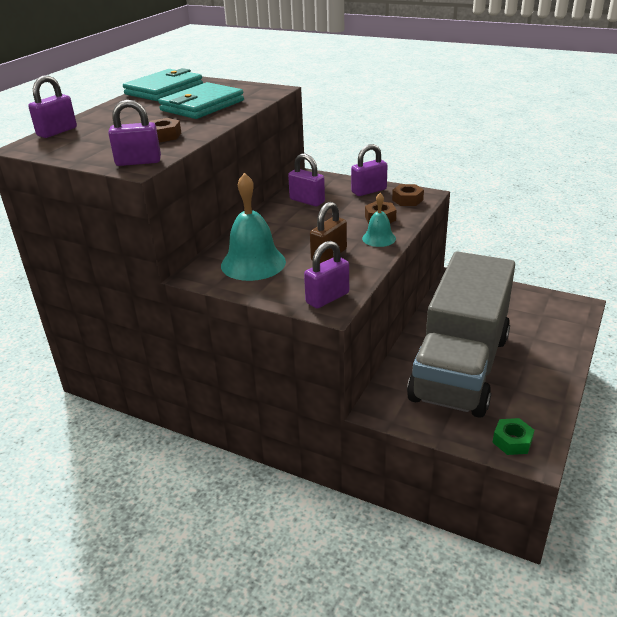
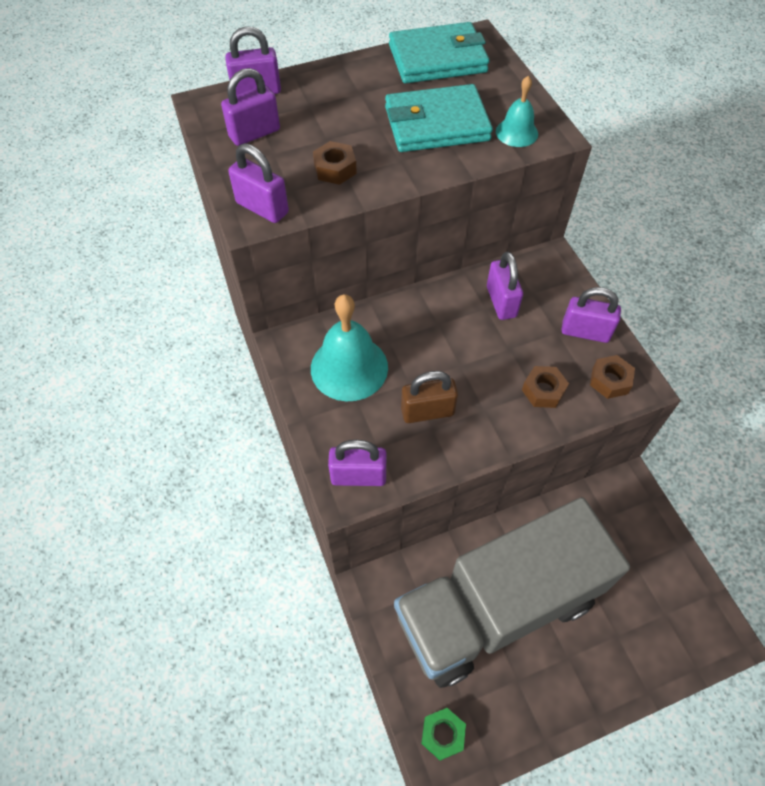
camera: 40 degrees right, 25 degrees up
(83, 143) = (254, 133): none -> purple padlock
(379, 238) = (504, 424): turquoise bell -> turquoise bell (516, 132)

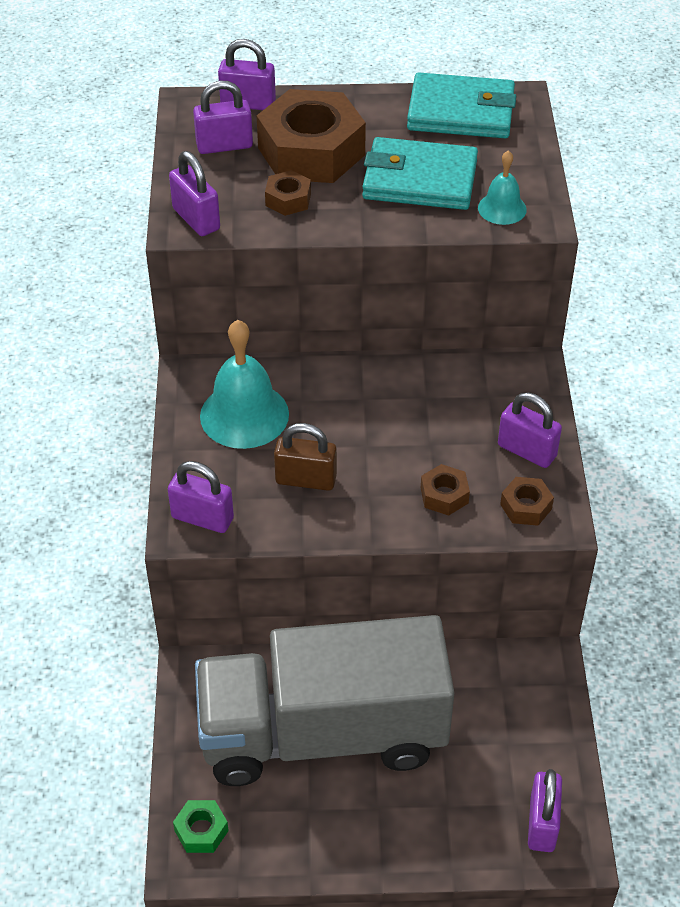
camera: 20 degrees right, 10 degrees down
(332, 121) = (311, 151): none -> brown nut
(501, 302) = (447, 395): purple padlock -> purple padlock (542, 824)

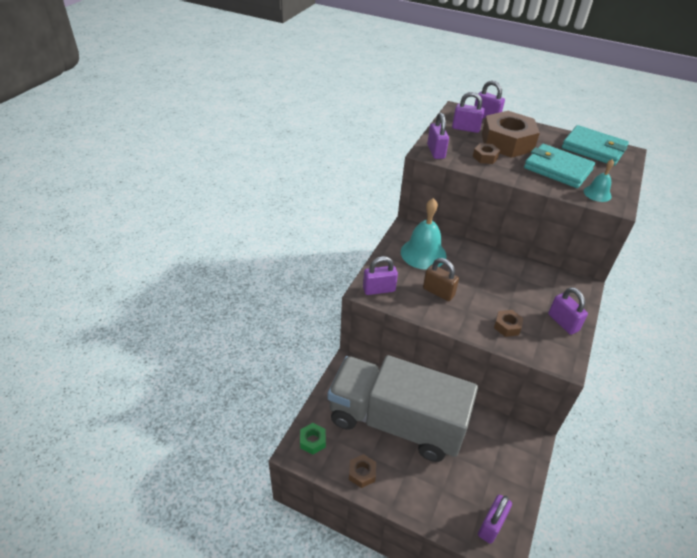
camera: 25 degrees right, 5 degrees down
(202, 518) = (379, 289): purple padlock -> purple padlock turned 60 degrees counterclockwise
(526, 506) = (550, 349): brown nut -> brown nut (362, 473)

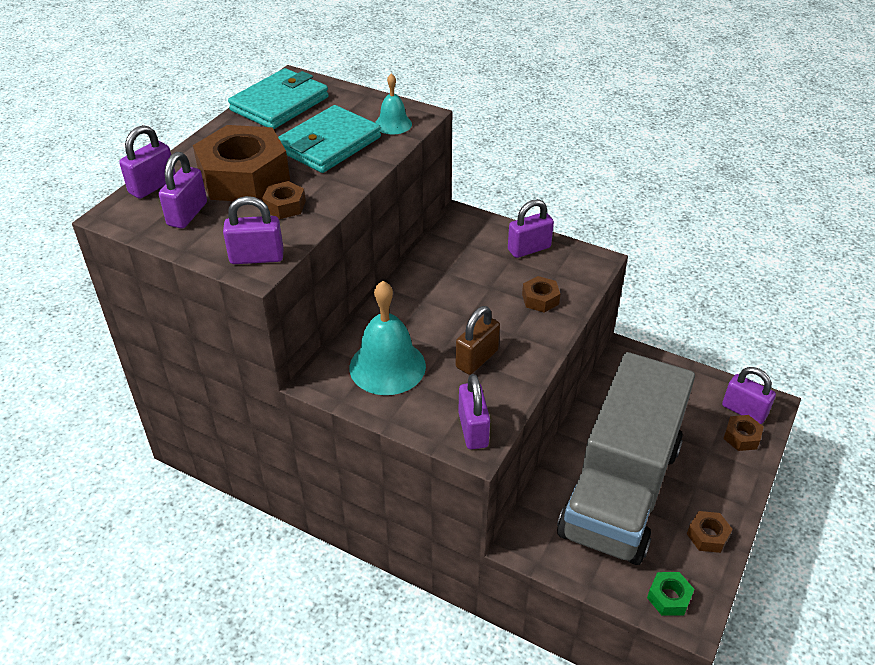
camera: 85 degrees left, 0 degrees up
(461, 517) = (741, 437): none -> brown nut

